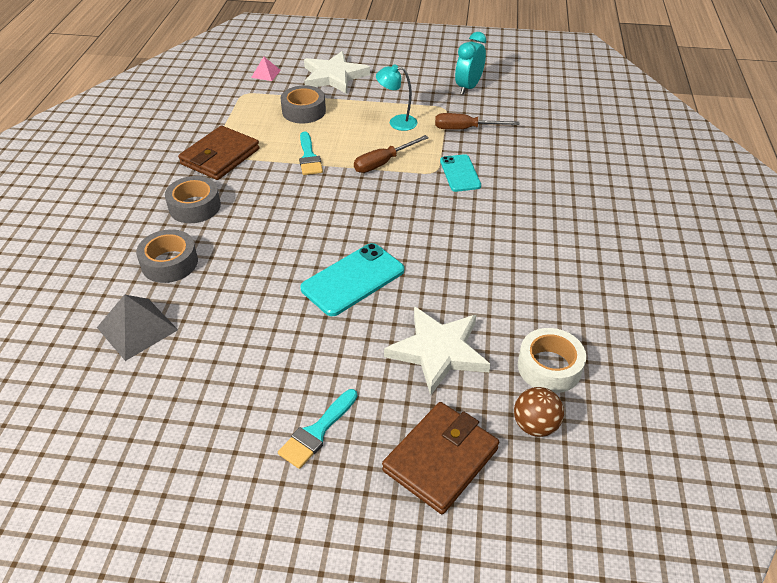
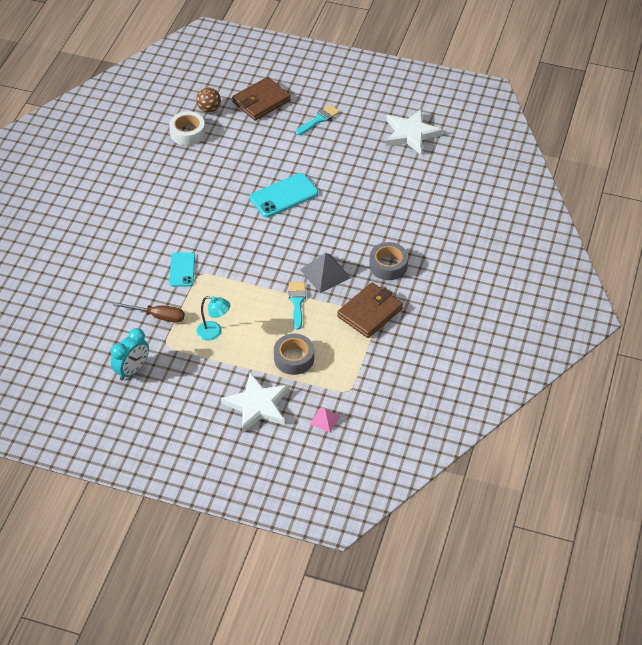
camera: 170 degrees left, 5 degrees up
(137, 328) = (417, 182): grey pyramid -> grey pyramid (325, 273)
(169, 263) = (402, 222): grey tape -> none
(383, 163) = (239, 288): brown screwdriver -> none
(438, 351) = (245, 148): white star -> white star (411, 134)

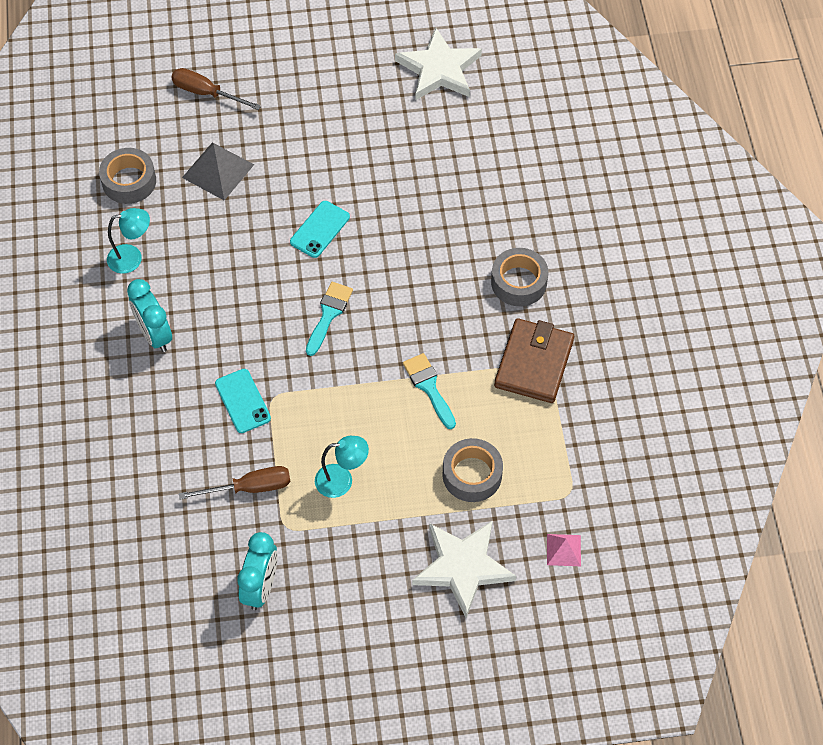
camera: 25 degrees left, 10 degrees up
(153, 217) = (154, 335): none -> turquoise clock
(165, 173) = (132, 258): none -> turquoise lamp
(187, 133) = (129, 181): white tape -> grey tape
(209, 109) = (138, 132): brown ball -> none
(261, 101) = (206, 93): brown wallet -> brown screwdriver
(284, 195) = (320, 229): turquoise phone -> turquoise phone, size x0.65
(319, 119) = (302, 92): turquoise brush -> turquoise brush (329, 314)
(325, 273) = (442, 328): grey pyramid -> grey pyramid (218, 171)

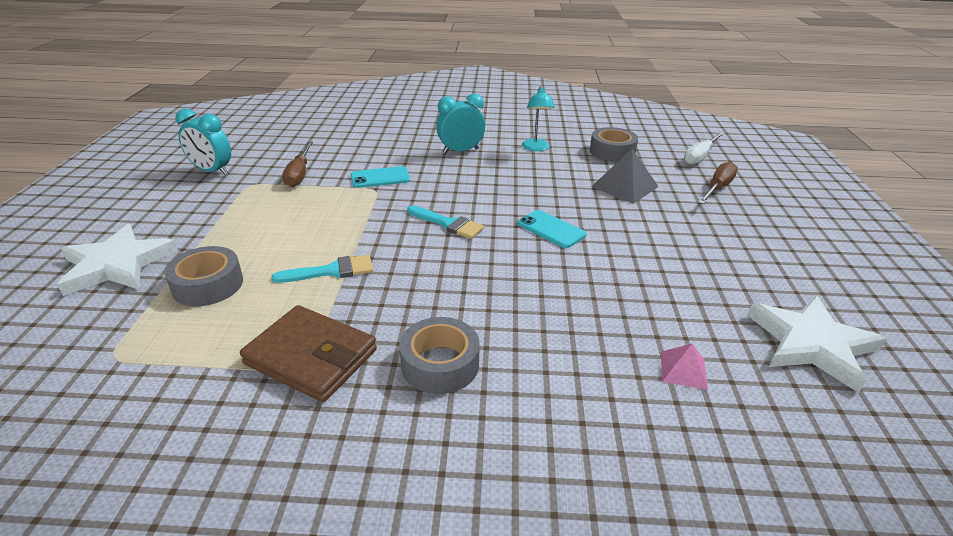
camera: 100 degrees right, 25 degrees down
(127, 99) = (700, 156): none -> white screwdriver
(342, 480) = (270, 212): turquoise lamp -> none
(563, 550) = (52, 338): pink pyramid -> pink pyramid (683, 370)

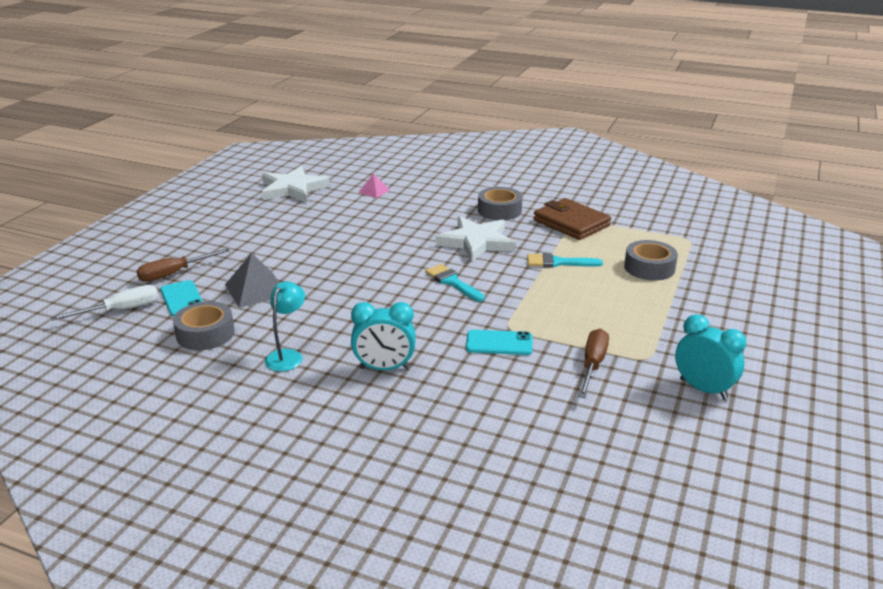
camera: 160 degrees left, 5 degrees down
(117, 264) = (731, 293): white star -> white star (476, 242)
(551, 229) = (369, 264): turquoise phone -> turquoise phone (182, 299)

